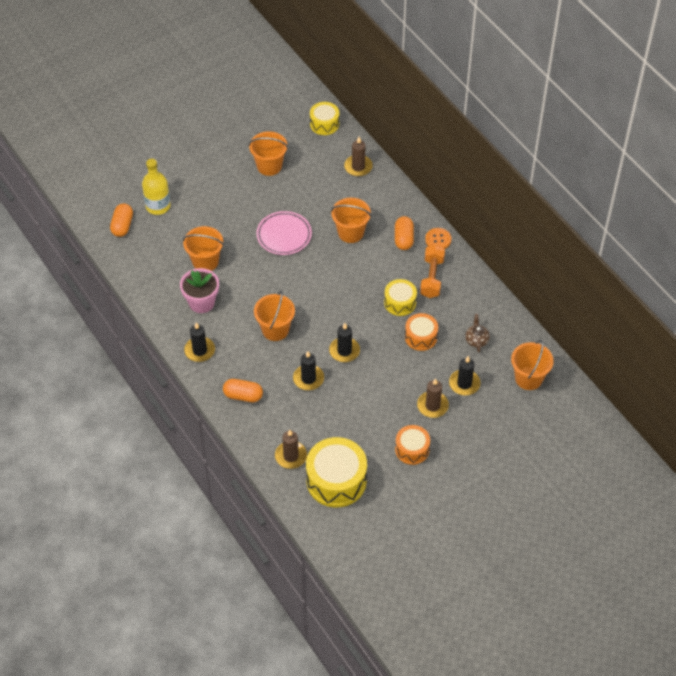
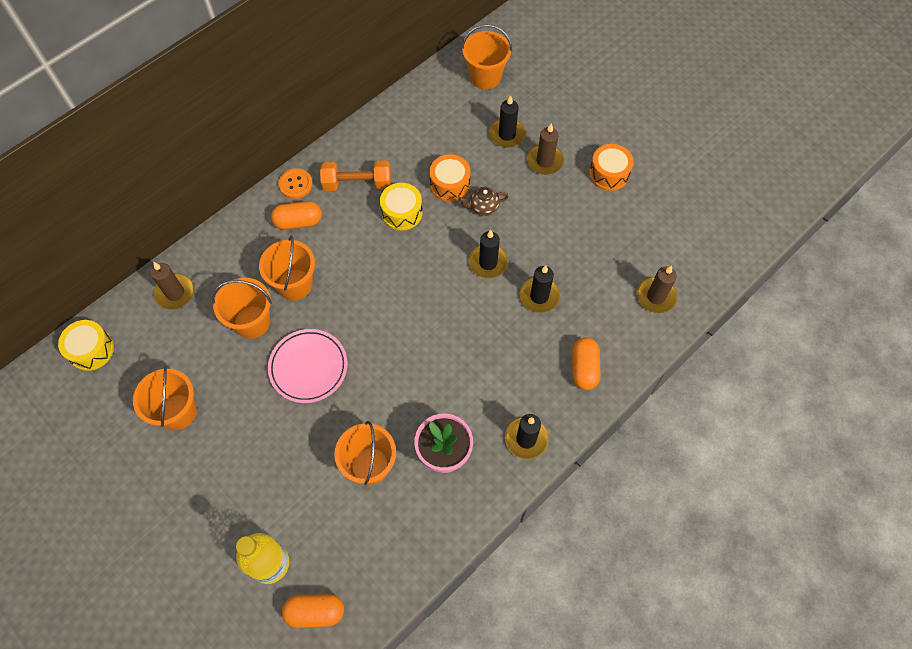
camera: 100 degrees left, 10 degrees up
(275, 330) = (472, 349): orange bucket -> orange bucket (252, 322)
(336, 480) = (673, 243): yellow drum -> none
(476, 340) = (443, 129): brown teapot -> brown teapot (483, 207)

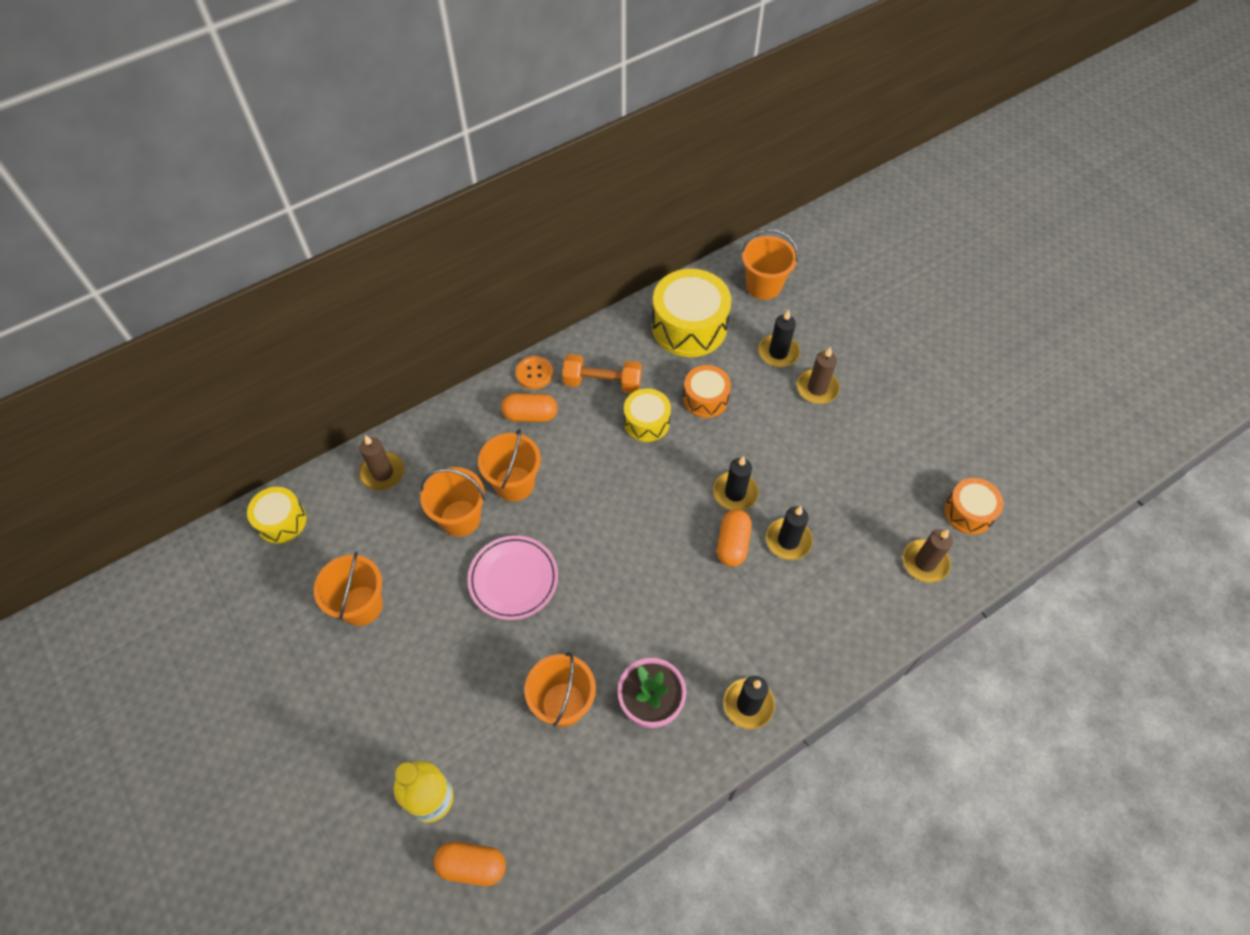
camera: 10 degrees right, 5 degrees down
(426, 122) = (689, 326): none -> yellow drum
(483, 207) = (739, 429): brown teapot -> none
(584, 368) = (828, 632): orange capsule -> orange capsule (732, 544)
(609, 174) = (889, 413): orange drum -> orange drum (968, 512)

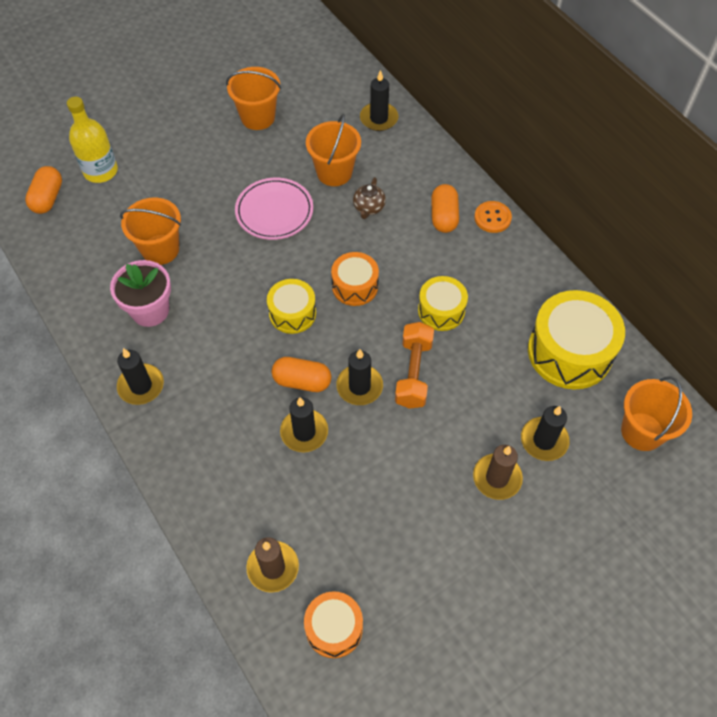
camera: 90 degrees right, 0 degrees up
(281, 521) = (333, 63): yellow drum -> yellow drum (292, 313)
(382, 473) = (379, 118): brown candle -> black candle
(514, 484) = (368, 208): orange bucket -> brown teapot
(602, 383) = (486, 273): orange dumbbell -> orange dumbbell (413, 373)
(705, 398) = (474, 364): orange drum -> orange drum (355, 286)

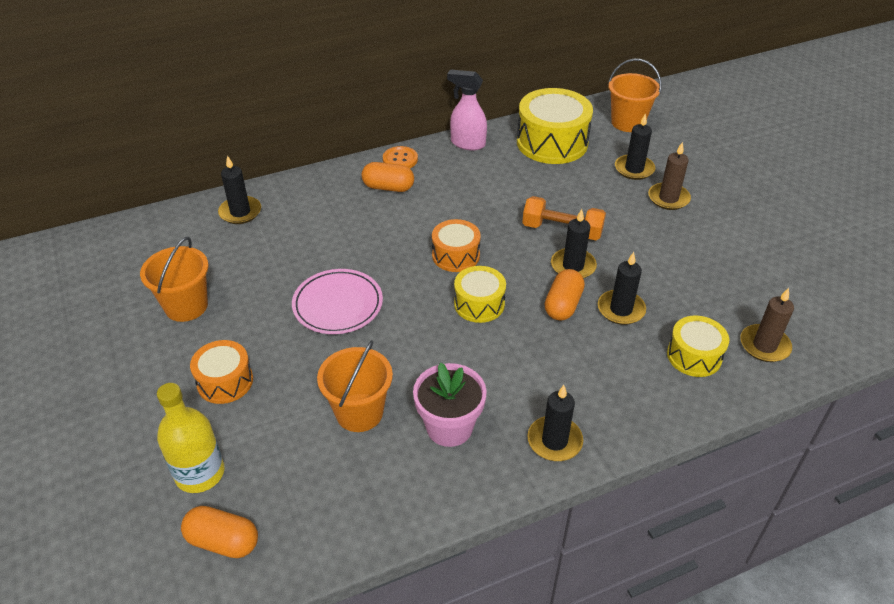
camera: 80 degrees left, 15 degrees down
(334, 172) = (301, 253): orange bucket -> none
(334, 628) = (815, 310): orange drum -> orange drum (225, 381)
(368, 208) = (359, 234): brown teapot -> none
(441, 310) = (497, 204): yellow drum -> yellow drum (694, 356)
(540, 271) = (467, 143): none -> pink spray bottle

